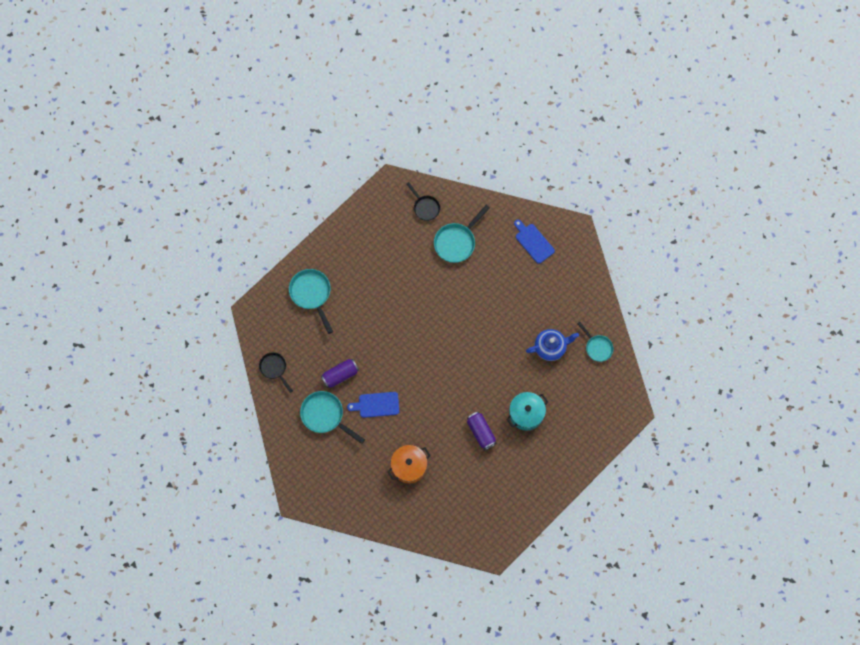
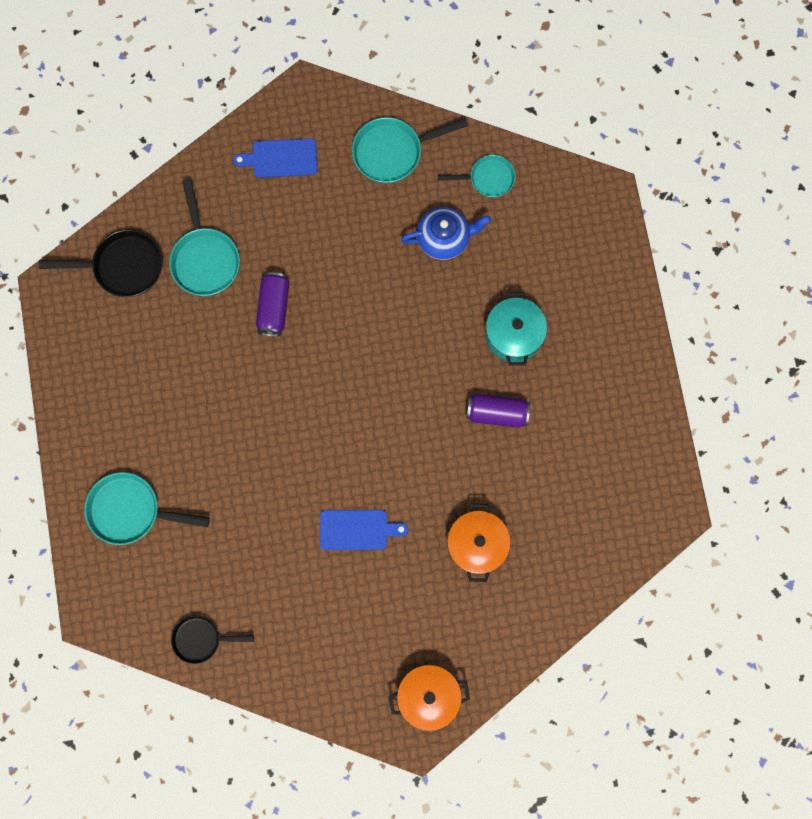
camera: 55 degrees left, 5 degrees up
(320, 493) = (428, 696): none -> orange pot
(325, 415) = (322, 613): turquoise pan -> turquoise pan (393, 152)
(340, 375) = (278, 551): purple can -> purple can (274, 308)
(376, 405) = (357, 529): blue cutting board -> blue cutting board turned 120 degrees counterclockwise
(425, 207) = (122, 266): black pan -> black pan, size x1.55
(550, 347) = (444, 239): blue teapot -> blue teapot turned 60 degrees clockwise

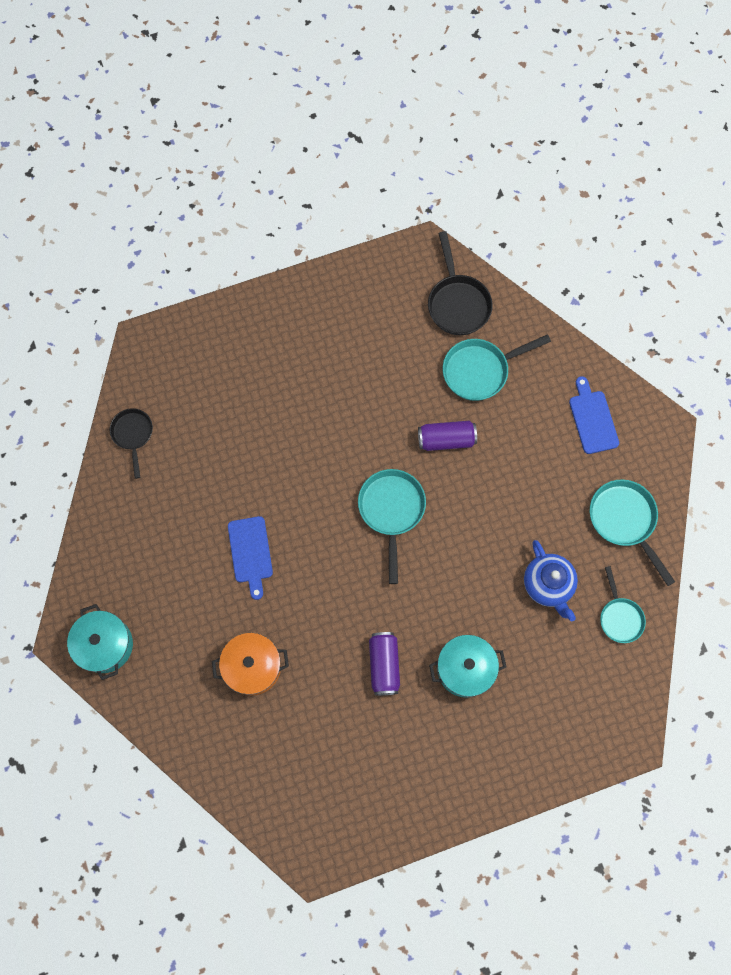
camera: 80 degrees right, 5 degrees down
(130, 510) = (238, 354): turquoise pan -> turquoise pan (391, 511)
(428, 696) = (105, 645): orange pot -> turquoise pot

